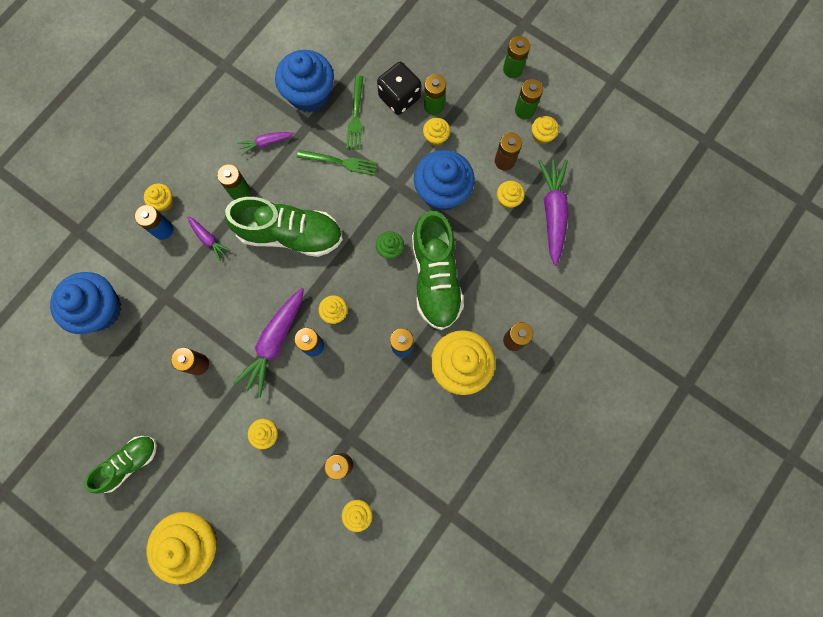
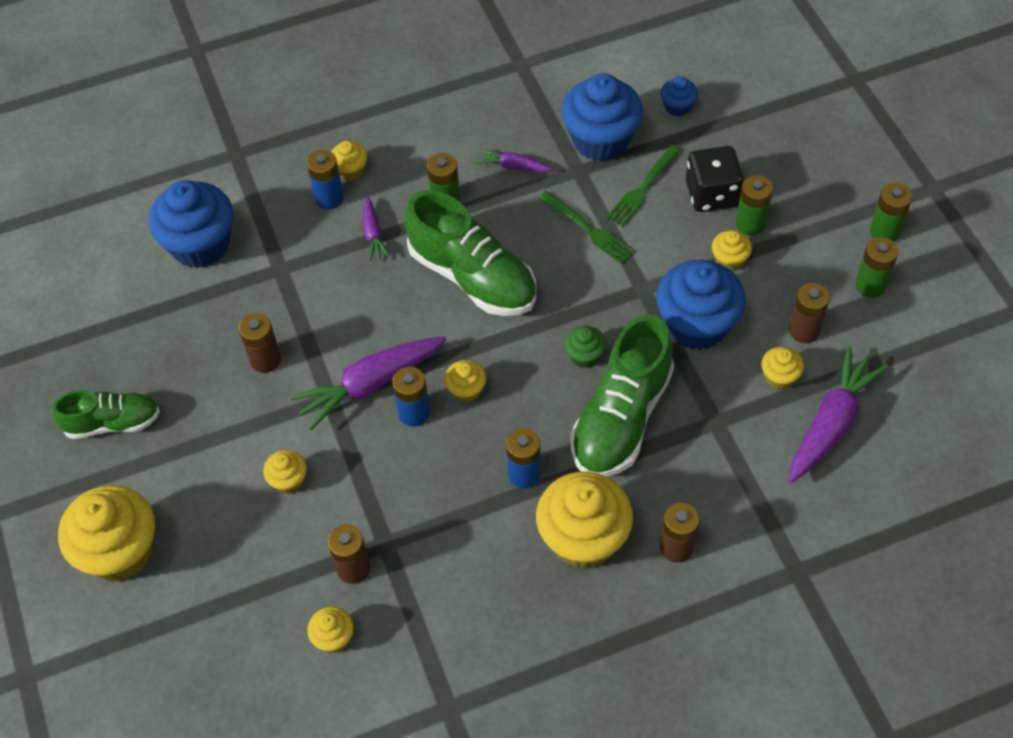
camera: 35 degrees right, 20 degrees down
(342, 45) = (677, 107): none -> blue cupcake
(542, 136) = (875, 326): yellow cupcake -> none

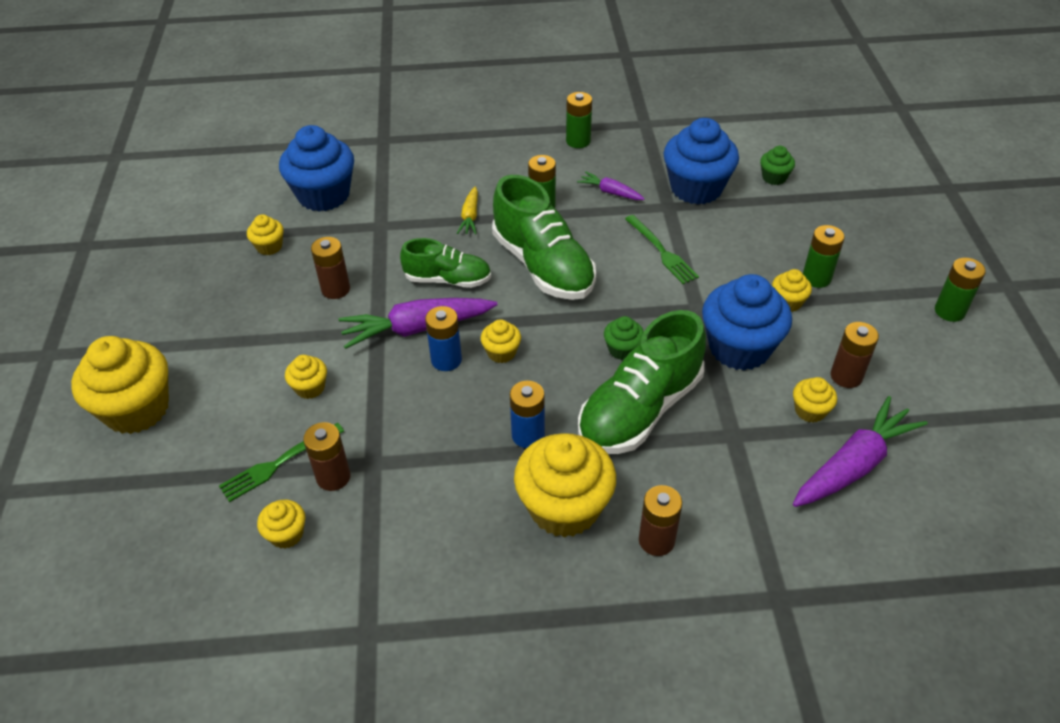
camera: 15 degrees right, 10 degrees down
(112, 423) = (185, 307): green shoe -> green shoe (448, 279)
(329, 198) = (444, 184): blue battery -> none
(350, 170) = (470, 169): yellow cupcake -> yellow cupcake (269, 246)
(373, 234) = (470, 216): purple carrot -> yellow carrot
(642, 189) = (722, 231): green fork -> green fork (278, 464)
(677, 107) = (774, 177): blue cupcake -> green cupcake
(711, 194) = (786, 248): black dice -> none
(870, 285) = (924, 353): green battery -> green battery (578, 141)

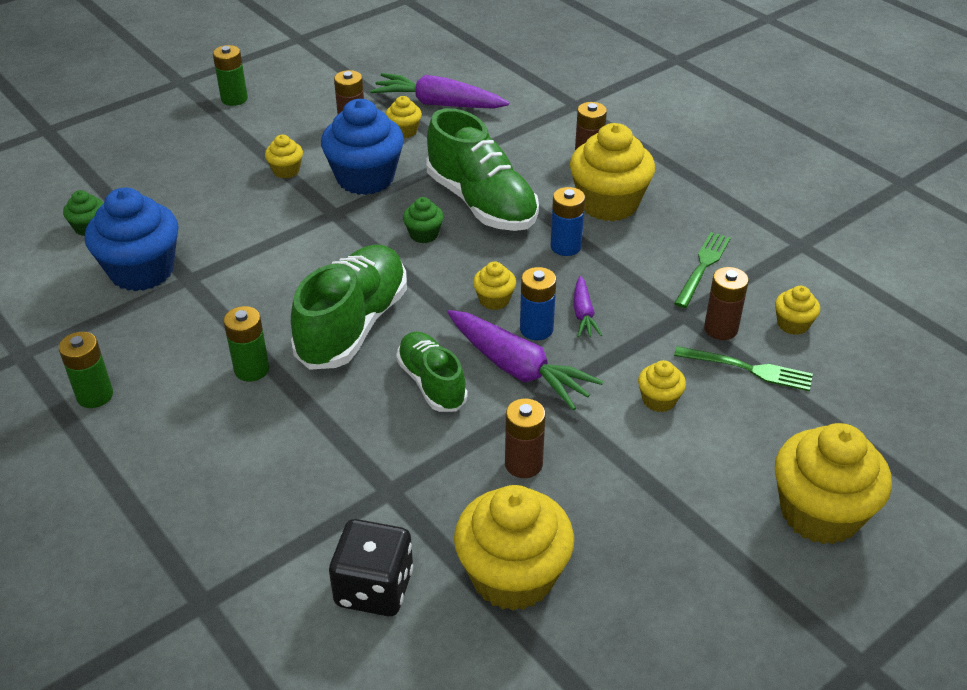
camera: 125 degrees left, 5 degrees down
(269, 246) = (512, 576): yellow cupcake -> yellow cupcake, size x2.13
(324, 195) = (374, 588): blue cupcake -> black dice
(470, 216) = (314, 419): yellow carrot -> none
(610, 192) = (189, 328): purple carrot -> purple carrot (583, 314)
(639, 410) = (482, 203): green shoe -> green shoe turned 45 degrees clockwise
(662, 252) = (269, 257): green fork -> green fork (703, 266)
(816, 278) = (240, 165): green battery -> none

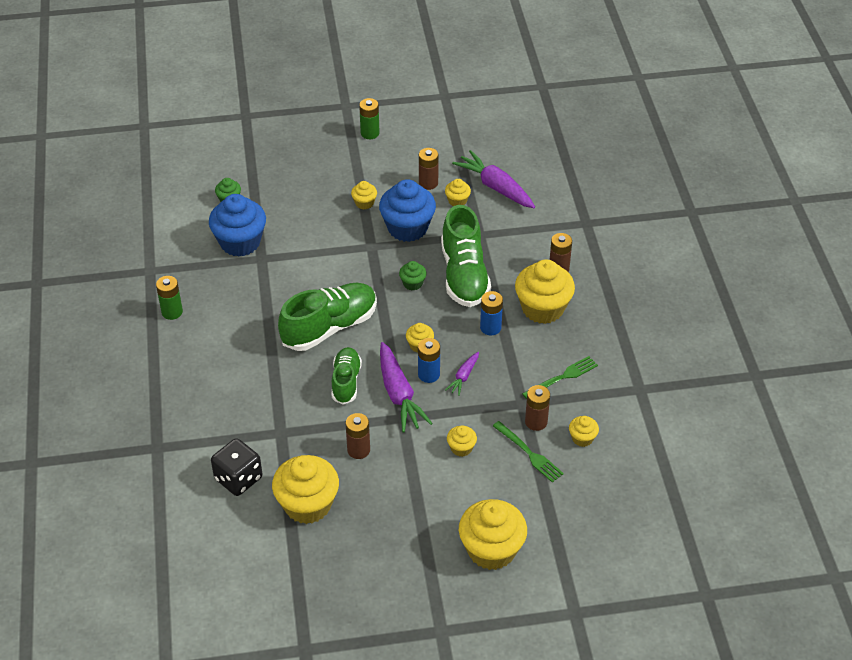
camera: 30 degrees right, 5 degrees up
(252, 369) = (258, 331): green battery -> none

